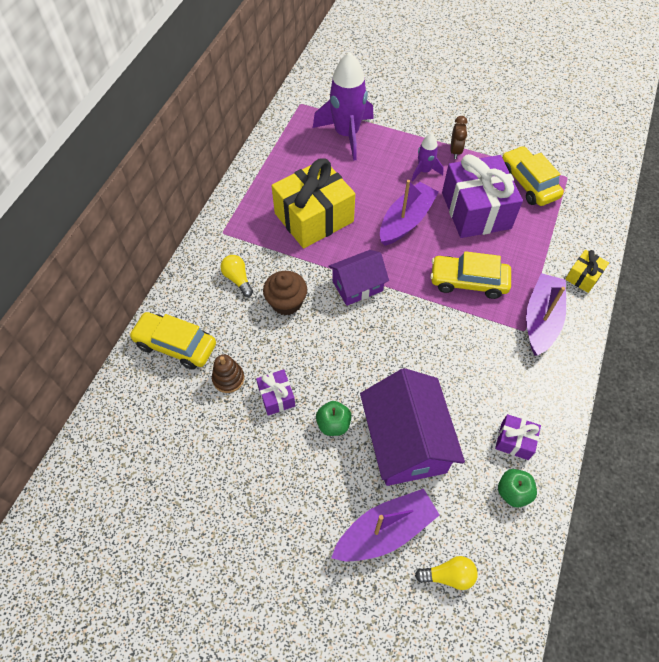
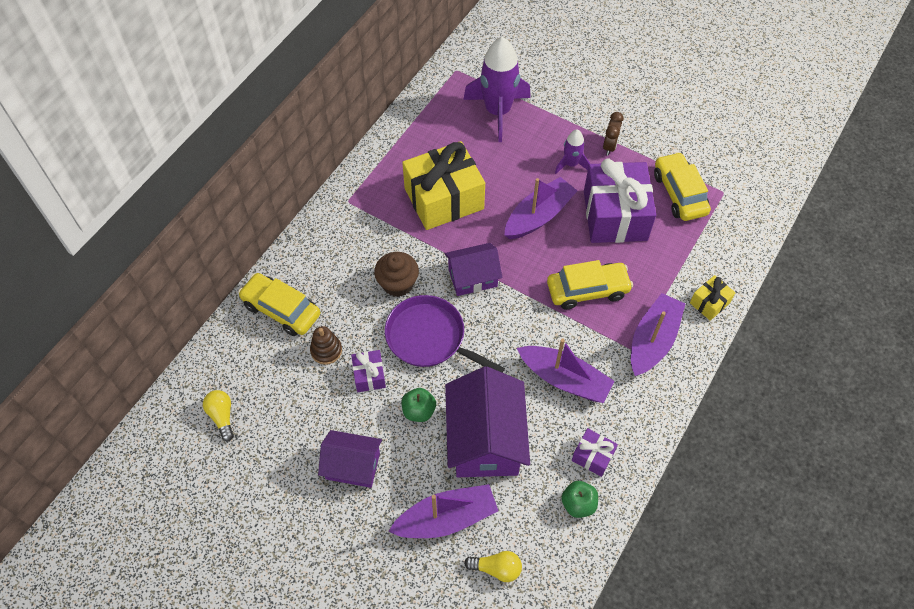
camera: 10 degrees right, 0 degrees up
(238, 279) = (354, 252): yellow light bulb -> yellow light bulb (222, 416)
(278, 492) = (353, 466): none -> purple house
(328, 350) = (429, 338): none -> purple pan
(468, 282) = (587, 290): yellow car -> yellow car turned 150 degrees clockwise
(468, 369) = (564, 379): none -> purple boat

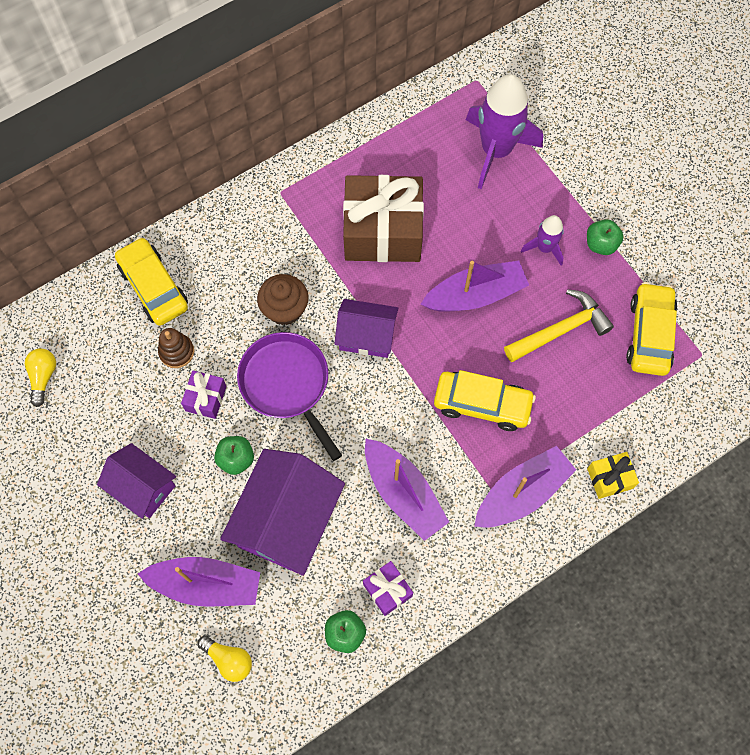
camera: 25 degrees right, 10 degrees up
(444, 199) = (383, 231): yellow gift -> brown gift
(610, 146) = (601, 244): brown clock -> green apple
(615, 215) = (560, 330): purple gift -> yellow hammer

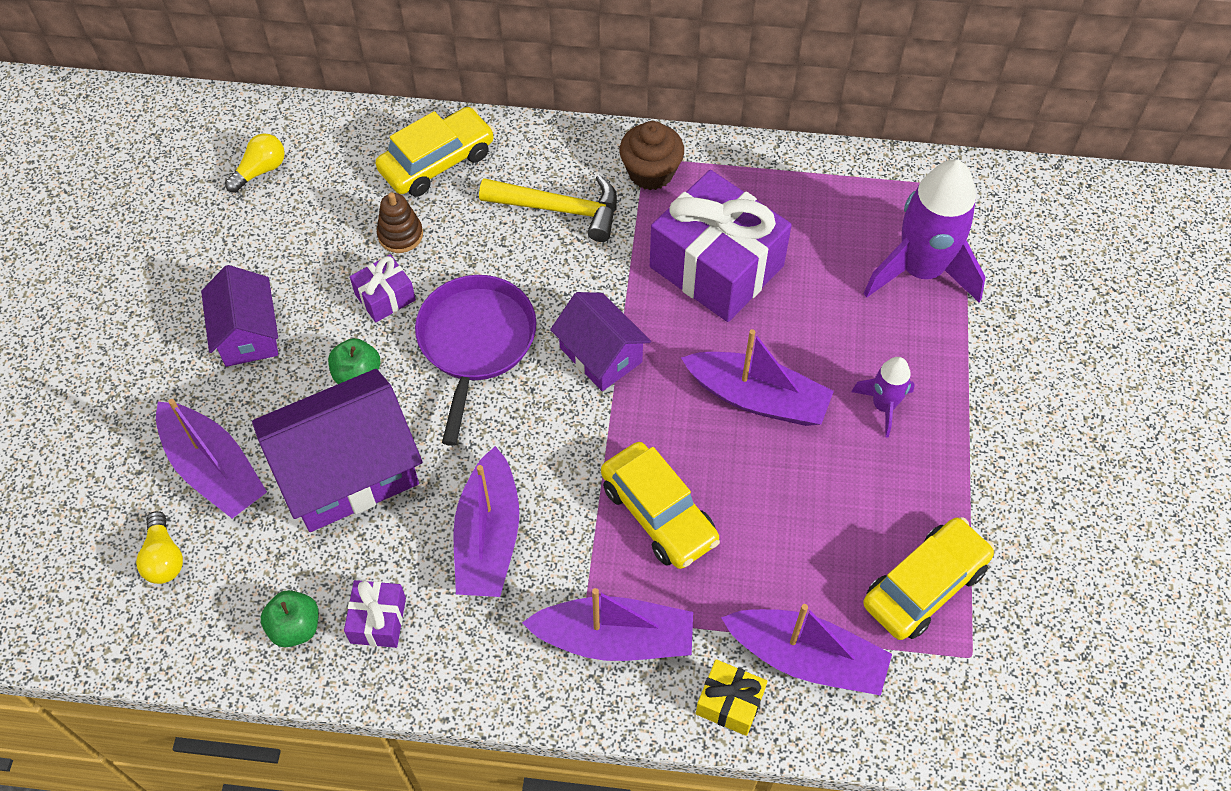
camera: 40 degrees right, 10 degrees down
(153, 287) = (437, 162): yellow car -> yellow car turned 45 degrees clockwise
(285, 309) = (543, 270): brown cupcake -> brown cupcake (651, 172)
(383, 231) = (716, 266): brown gift -> purple gift
(560, 330) = (821, 503): yellow hammer -> yellow hammer (559, 209)
(601, 244) = (955, 448): green apple -> none
(626, 422) = (806, 658): none -> purple boat

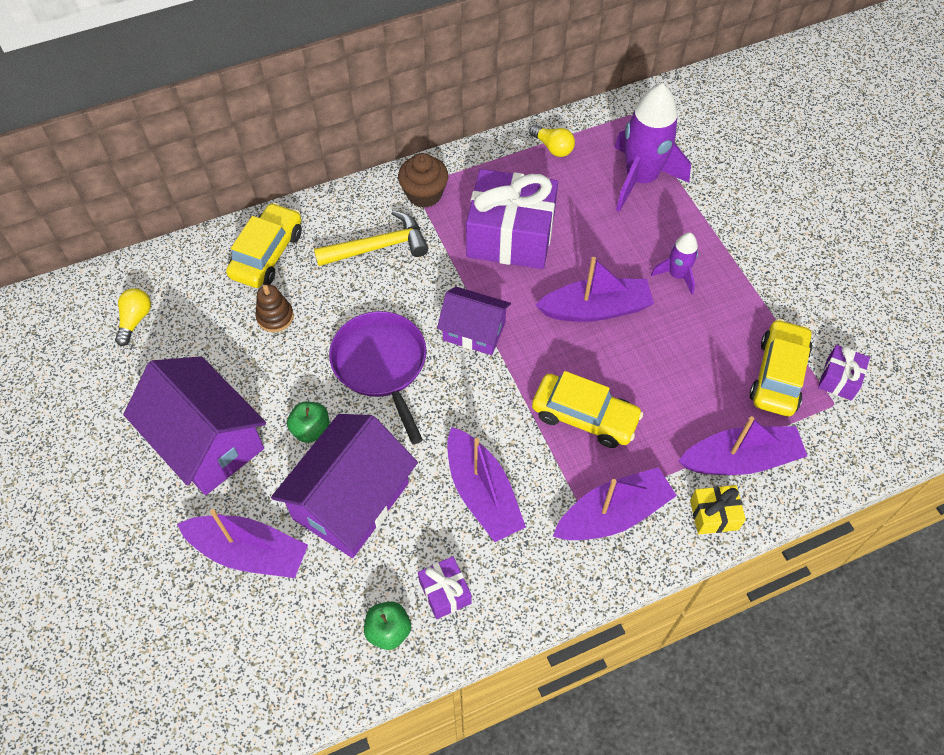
camera: 30 degrees left, 0 degrees up
(164, 557) = (254, 636): yellow light bulb -> yellow light bulb (553, 147)
(248, 334) = (207, 442): purple house -> purple house, size x1.66
(385, 297) = (294, 365): purple gift -> purple gift (839, 379)

